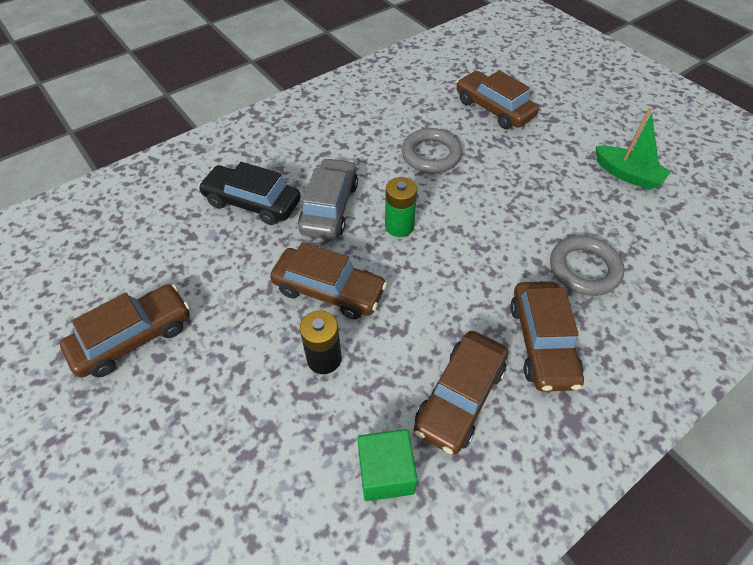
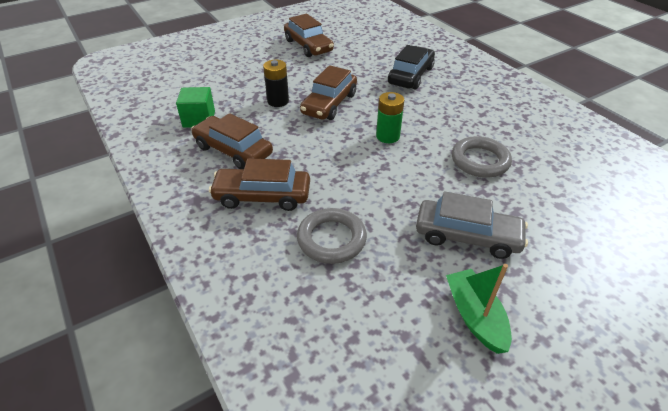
camera: 95 degrees right, 10 degrees down
(329, 207) = (407, 106): grey car -> grey car (467, 236)
(494, 109) = (572, 215): brown car -> none
(627, 174) = (475, 316): green boat -> green boat turned 120 degrees clockwise

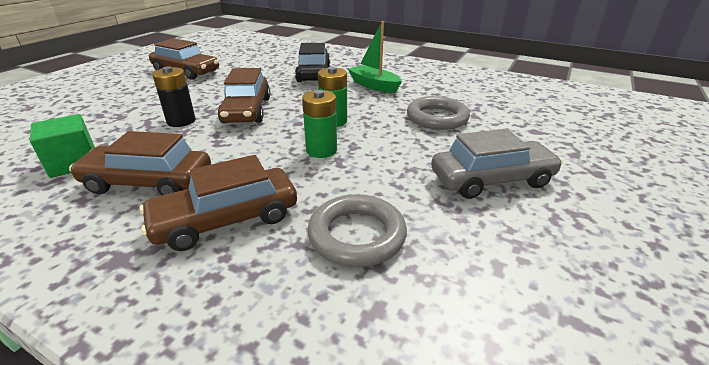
camera: 30 degrees left, 10 degrees down
(358, 162) = (321, 150): none -> green battery
(475, 316) = (581, 251): green boat -> green boat (374, 86)

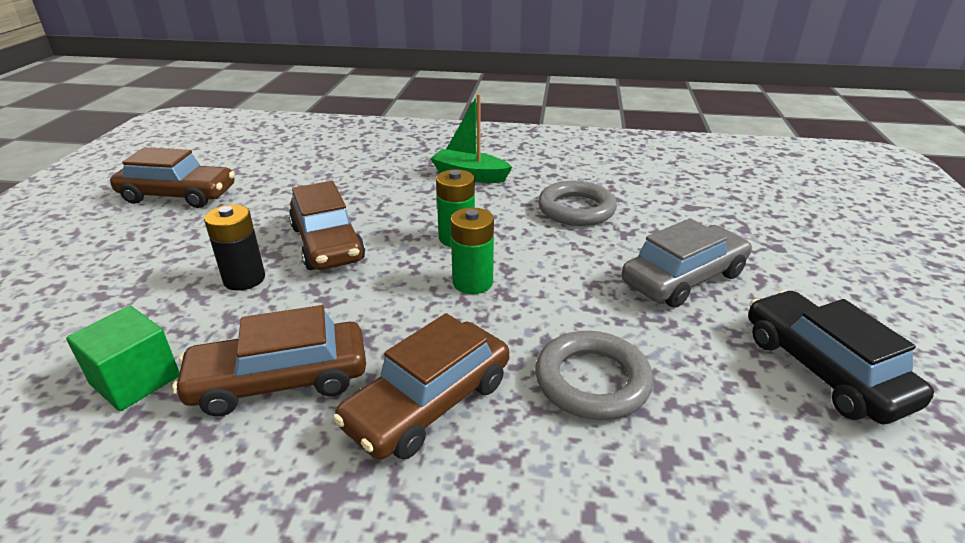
camera: 20 degrees left, 0 degrees up
(314, 73) = (375, 169): black car -> black car (823, 369)

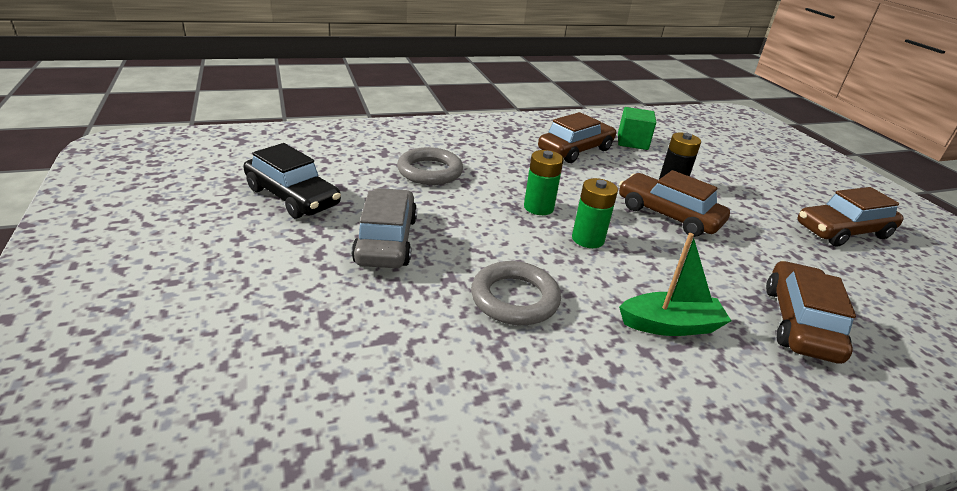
camera: 150 degrees right, 0 degrees up
(428, 403) = (502, 153): brown car -> brown car (800, 322)
(684, 278) = (386, 240): grey car -> grey car turned 150 degrees clockwise

